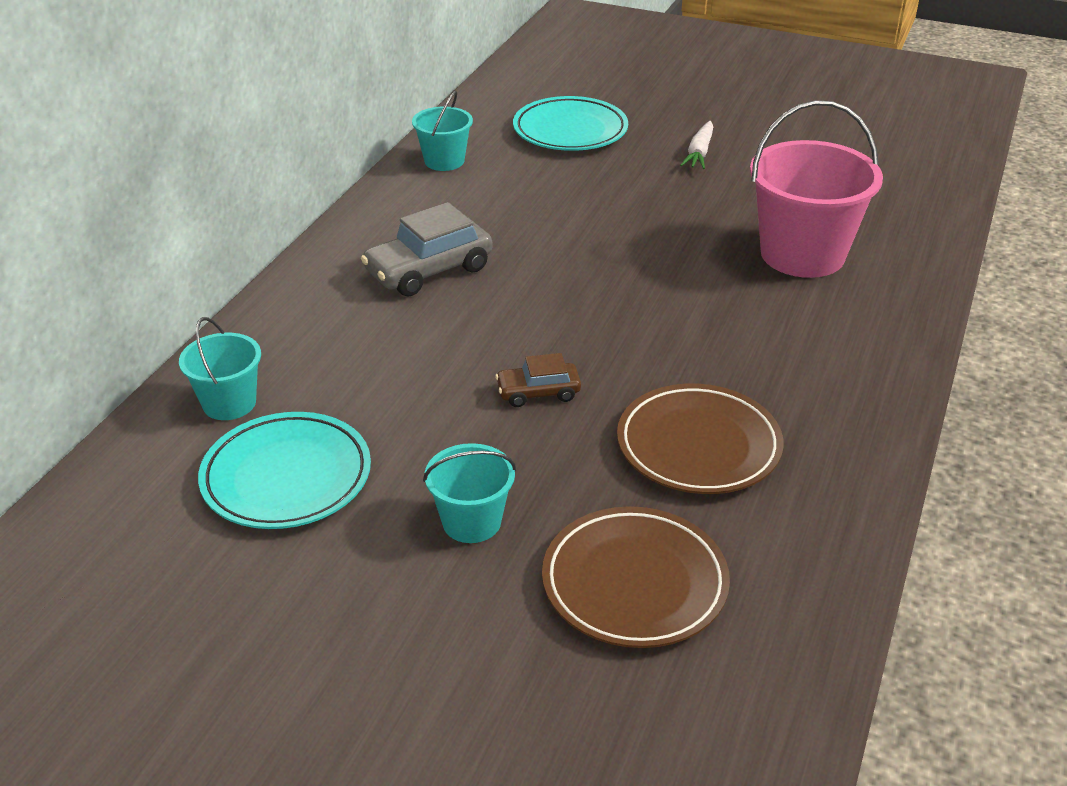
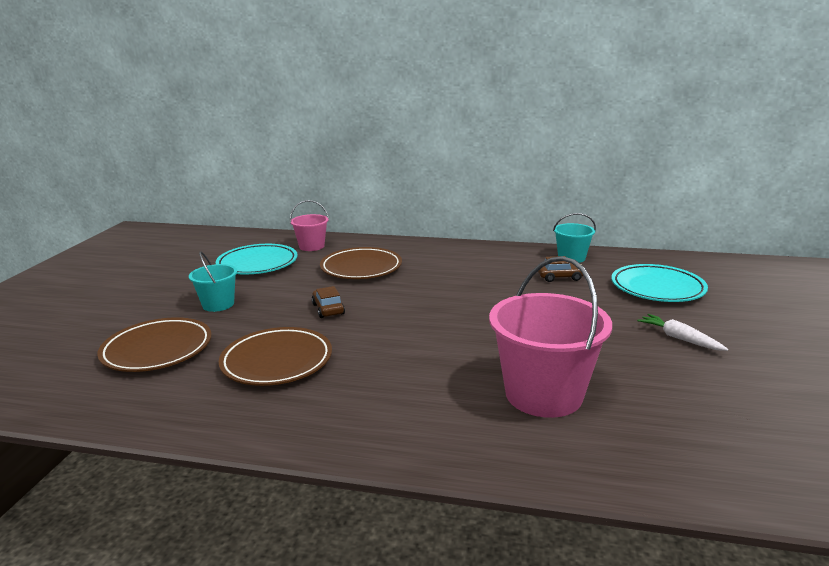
camera: 80 degrees right, 15 degrees down
(229, 403) = (311, 246): turquoise bucket -> pink bucket
(381, 349) = (361, 268): none -> brown plate
(429, 270) = (442, 269): grey car -> none
(507, 183) = (560, 277): none -> brown car
(699, 153) = (679, 338): white carrot -> white carrot turned 45 degrees clockwise

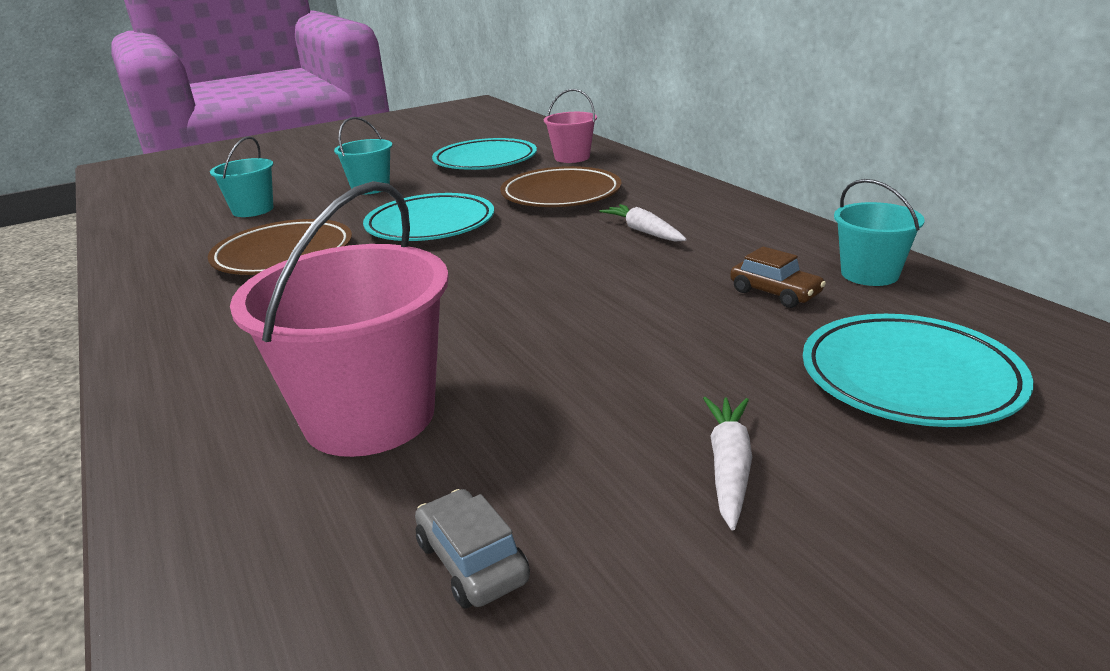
camera: 50 degrees right, 5 degrees up
(157, 350) = (253, 210): brown plate -> turquoise bucket
(328, 309) = (430, 225): brown car -> turquoise plate
(450, 272) = (644, 231): none -> white carrot
(691, 407) = (472, 561): none -> grey car

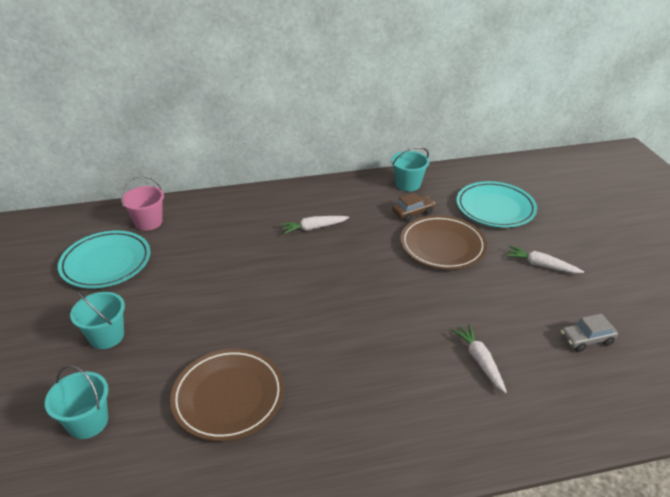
camera: 75 degrees left, 10 degrees up
(369, 416) = (480, 361): pink bucket -> white carrot
(430, 225) = (230, 311): turquoise plate -> none
(561, 195) = (223, 243): brown plate -> brown plate (442, 246)

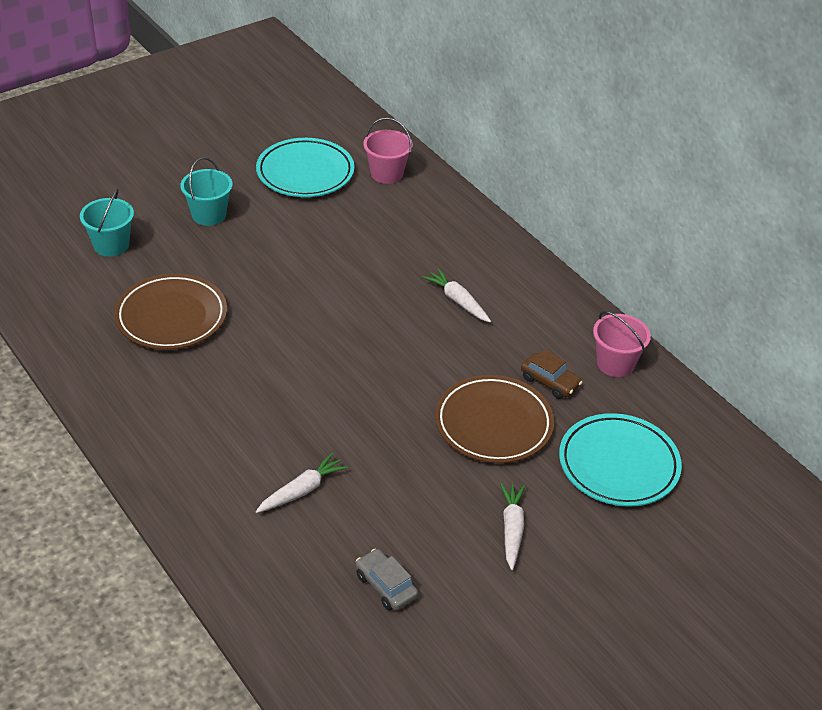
camera: 65 degrees right, 5 degrees up
(408, 184) = (615, 363): turquoise bucket -> pink bucket

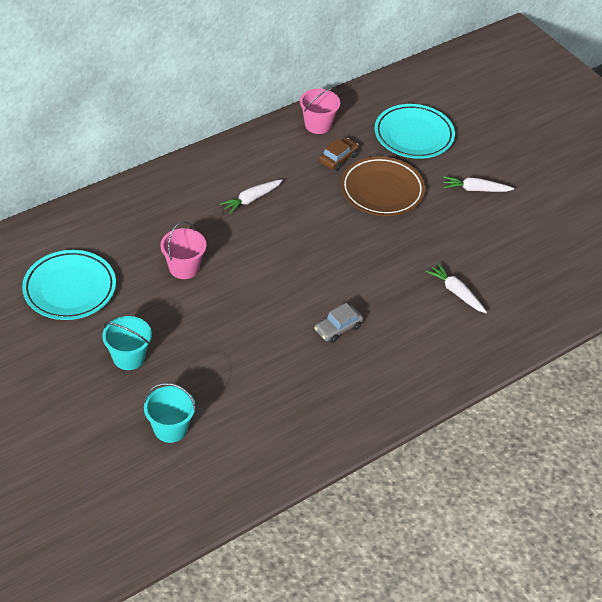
camera: 90 degrees left, 5 degrees up
(171, 317) = (272, 377): brown plate -> none
(386, 586) = (531, 251): grey car -> grey car (338, 328)
(387, 174) = (77, 233): pink bucket -> pink bucket (184, 268)

